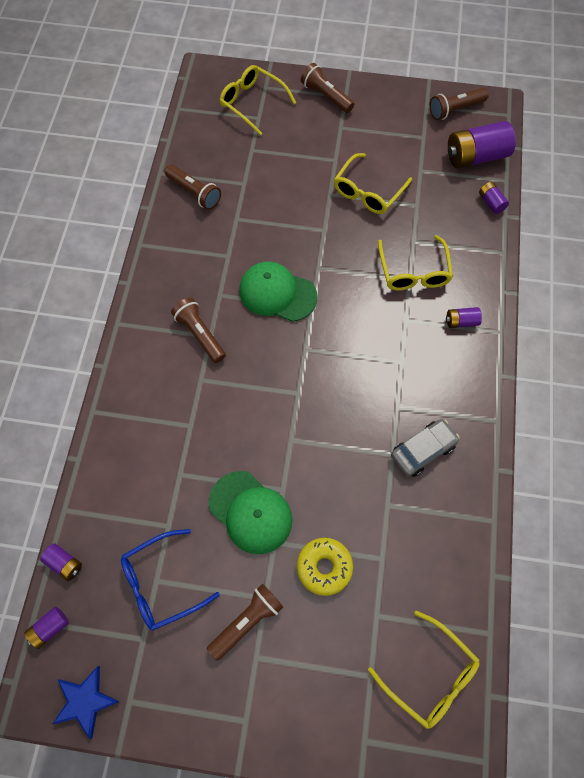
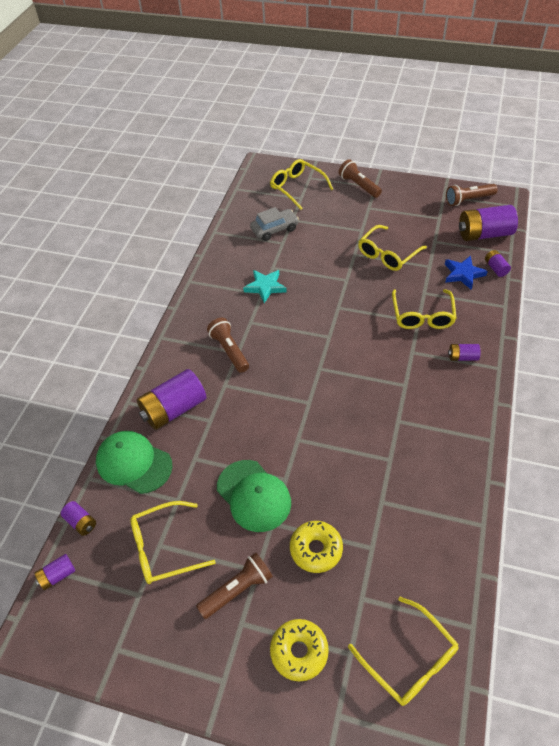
camera: 10 degrees right, 15 degrees down
(85, 701) = (77, 644): blue star -> blue star (463, 274)
(147, 415) = (174, 409): none -> purple battery
(162, 583) = (164, 548): blue glasses -> yellow glasses
(194, 192) = (240, 247): brown flashlight -> none
(231, 246) = (265, 287): none -> turquoise star
(277, 293) = (300, 324): green cap -> green cap (133, 463)
(319, 681) = (299, 652): none -> yellow donut
(423, 450) = (419, 458): grey car -> grey car (274, 229)

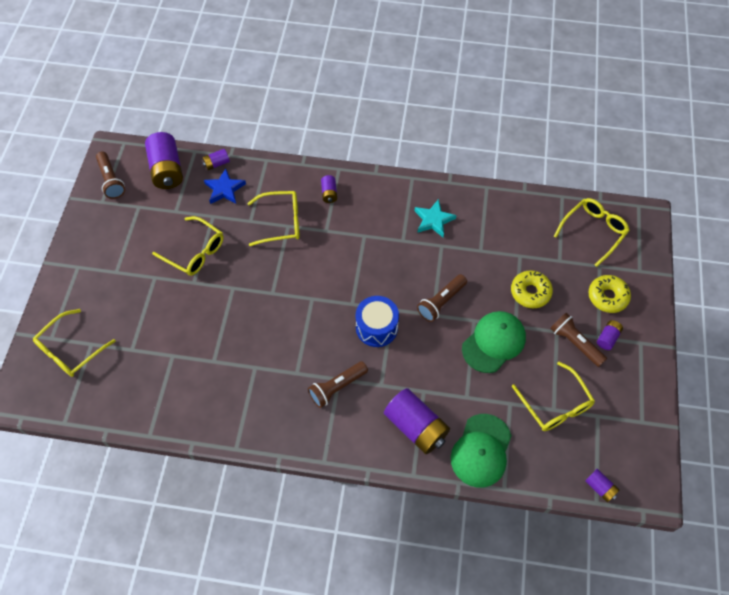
camera: 100 degrees left, 10 degrees up
(81, 522) = (548, 482): purple battery -> purple battery (607, 338)
(265, 287) = (245, 365): turquoise star -> turquoise star (433, 220)
(274, 229) = (148, 366): grey car -> none
(288, 386) = (376, 327): none -> blue drum
(359, 186) = (74, 283): brown flashlight -> brown flashlight (441, 302)

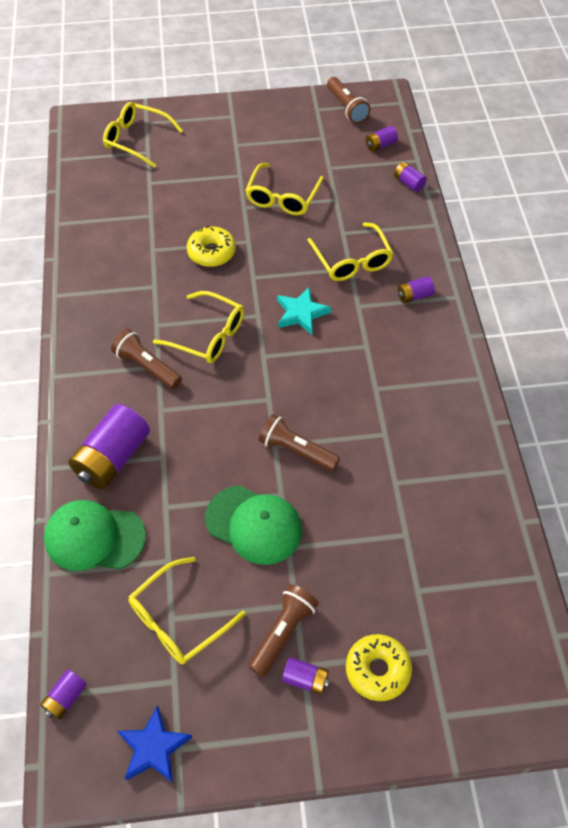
camera: 75 degrees right, 5 degrees down
(111, 180) = (346, 107): brown flashlight -> brown flashlight turned 75 degrees counterclockwise
(167, 170) = (380, 145): purple battery -> purple battery, size x0.48
(224, 189) = (376, 199): blue star -> blue star (153, 747)
(376, 327) = (237, 388): blue drum -> none
(433, 220) = (421, 416): turquoise star -> turquoise star (301, 313)
(530, 292) = (348, 558): yellow donut -> yellow donut (211, 252)
(593, 232) = (490, 632): yellow glasses -> yellow glasses (207, 335)

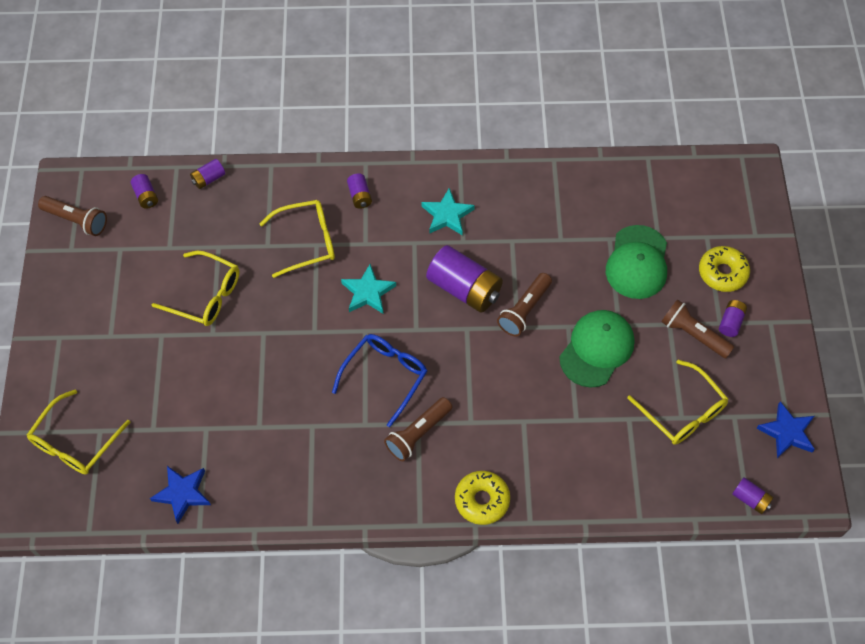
camera: 85 degrees left, 5 degrees up
(90, 209) = (182, 494): none -> blue star
(94, 537) = (605, 480): green cap -> green cap (637, 262)
(112, 458) = (522, 465): purple battery -> purple battery (464, 289)
(207, 335) = (385, 377): yellow glasses -> blue glasses
(211, 252) = (273, 368): yellow donut -> yellow donut (482, 500)
(346, 107) = (76, 220): brown flashlight -> brown flashlight turned 45 degrees clockwise
(406, 371) = (447, 215): none -> turquoise star

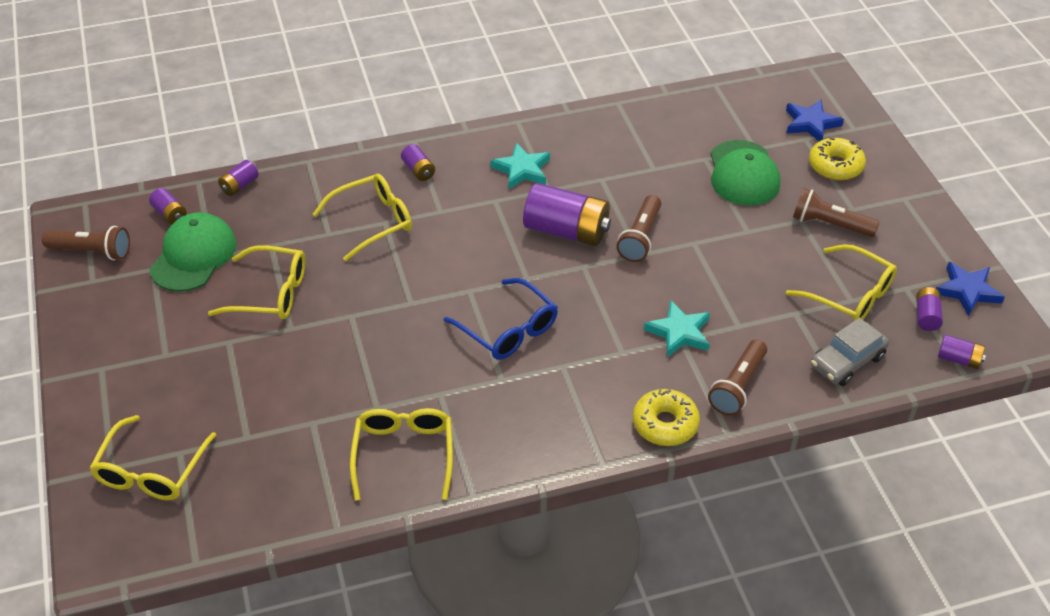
camera: 15 degrees left, 15 degrees down
(182, 494) = (304, 495): blue star -> blue star (811, 123)
(267, 476) = (403, 455): none -> yellow glasses
(368, 292) = (459, 254): turquoise star -> turquoise star (679, 332)
(385, 377) = (508, 329): blue glasses -> blue glasses turned 120 degrees clockwise
(418, 433) = (566, 375): brown flashlight -> brown flashlight (738, 386)
(597, 349) = (733, 257): green cap -> green cap (193, 256)
(654, 477) = (847, 361): none -> grey car
(730, 322) = (863, 206): purple battery -> purple battery (926, 316)

